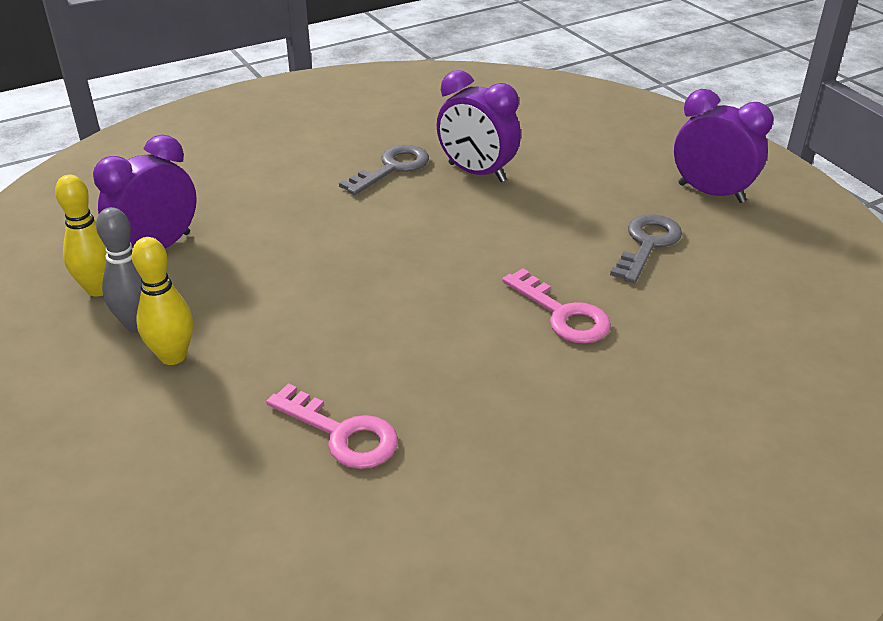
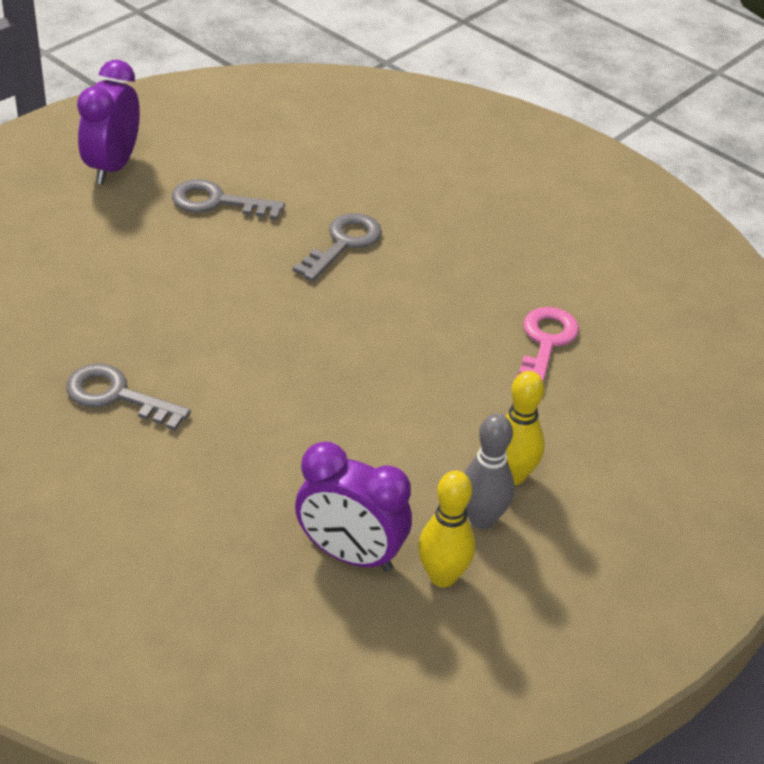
camera: 110 degrees left, 5 degrees up
(477, 173) = (111, 326): purple clock -> none
(562, 314) = (343, 243): pink key -> grey key

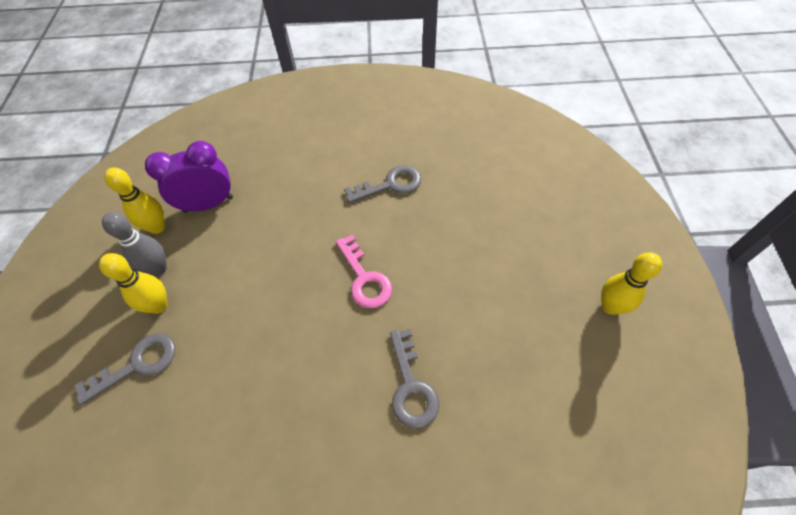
camera: 140 degrees right, 15 degrees up
(112, 166) = (610, 306): purple clock -> yellow bowling pin
(217, 202) = (521, 341): grey key -> grey key (137, 365)
(545, 343) = (204, 426): pink key -> pink key (364, 278)

